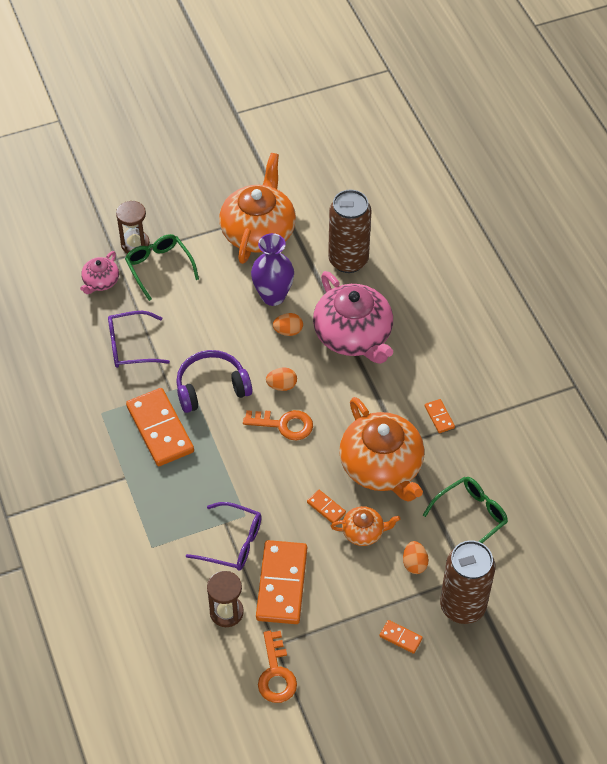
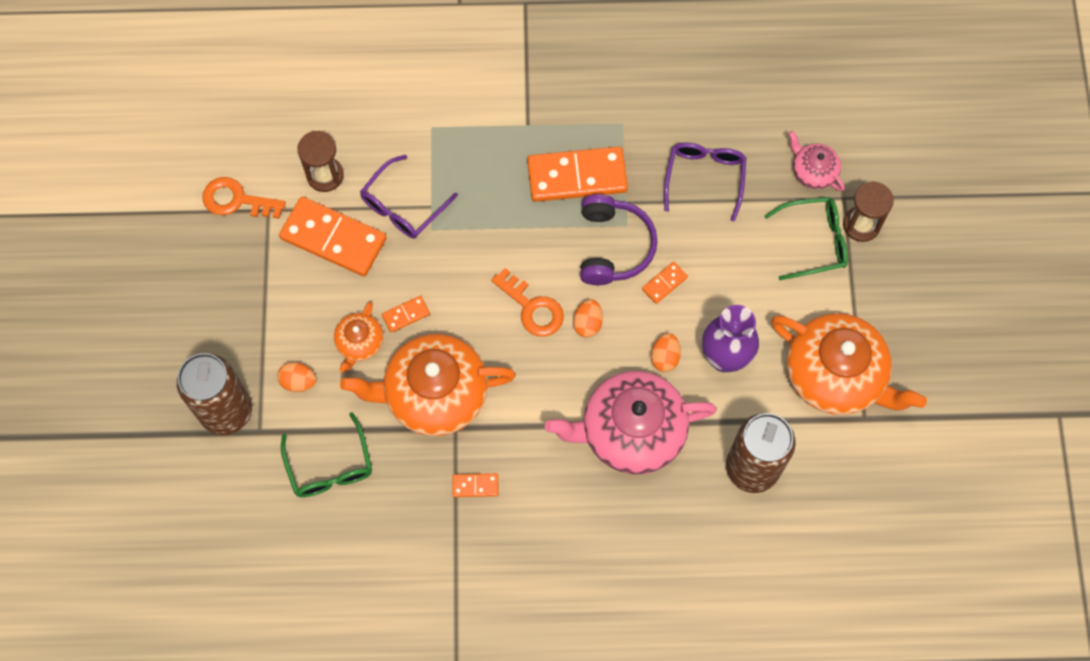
camera: 110 degrees right, 15 degrees up
(284, 424) = (532, 308): orange key -> orange key turned 75 degrees counterclockwise
(400, 637) = (220, 334): orange domino -> orange domino (664, 283)

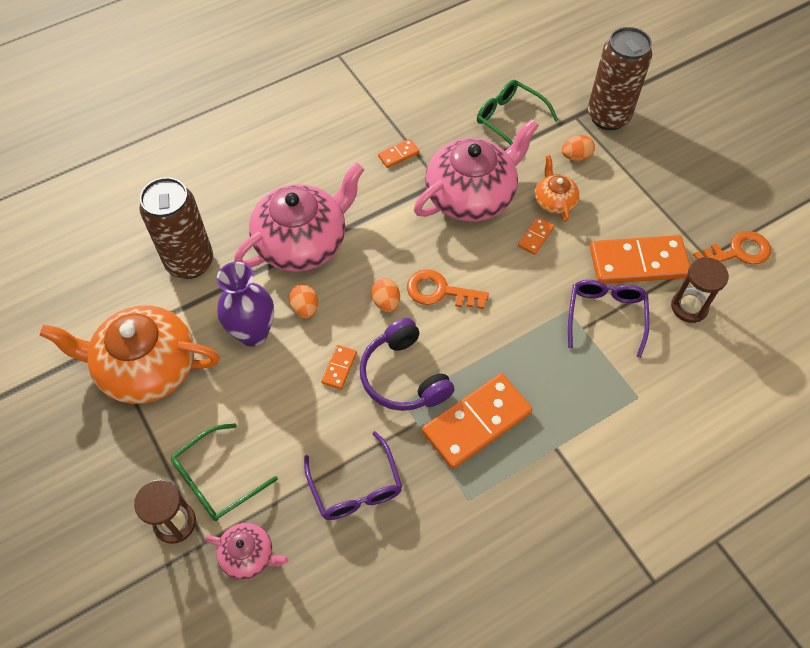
camera: 150 degrees right, 10 degrees down
(434, 394) = (471, 195): orange teapot -> pink teapot

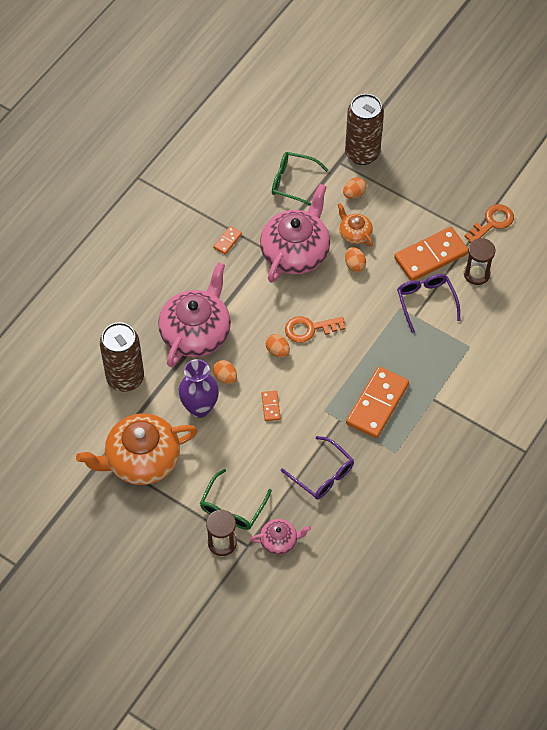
camera: 25 degrees left, 0 degrees up
(404, 376) = (315, 394): purple headphones -> none
(535, 237) = (354, 265): orange domino -> orange egg

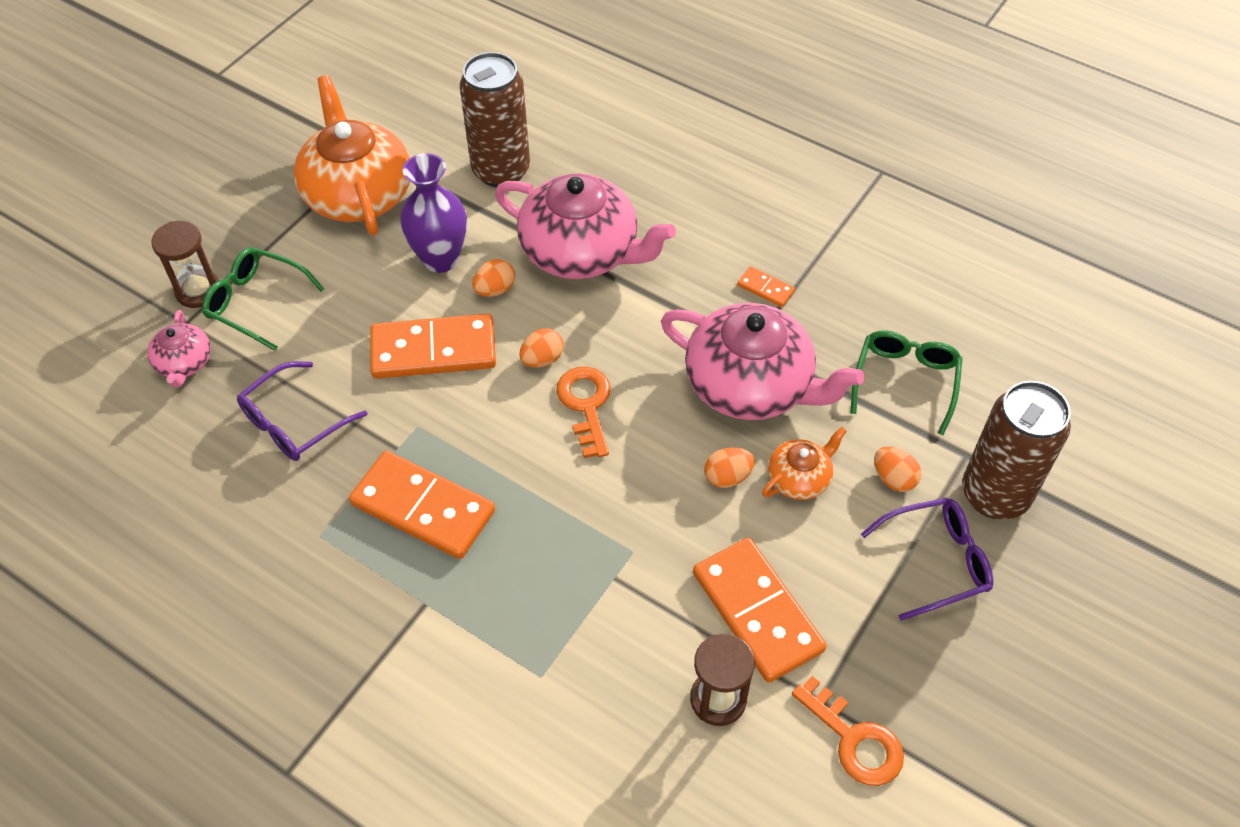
camera: 90 degrees right, 5 degrees down
(270, 406) = (433, 350): orange domino -> orange domino, size x2.25
(426, 301) = (647, 598): purple glasses -> purple glasses (936, 561)

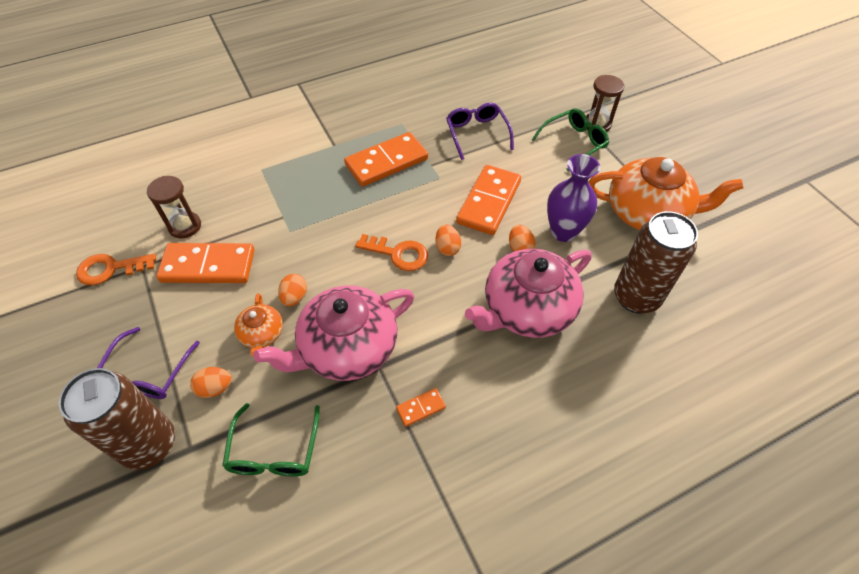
camera: 120 degrees right, 0 degrees up
(184, 363) = (545, 107): pink teapot -> none
(905, 381) = (274, 451): green glasses -> green glasses turned 45 degrees clockwise

